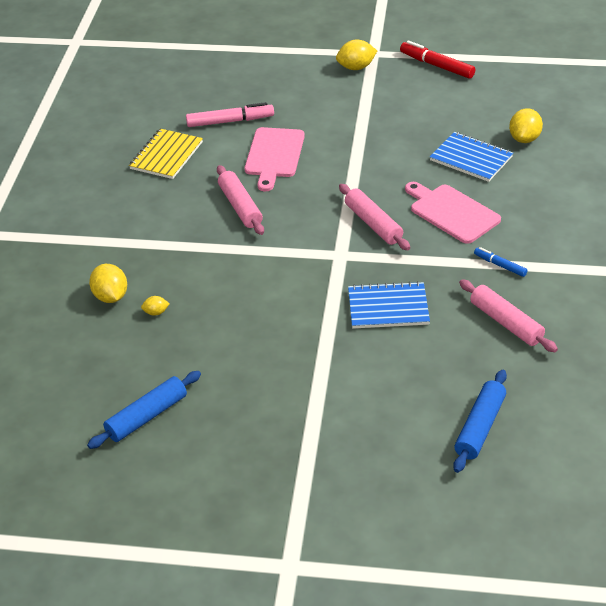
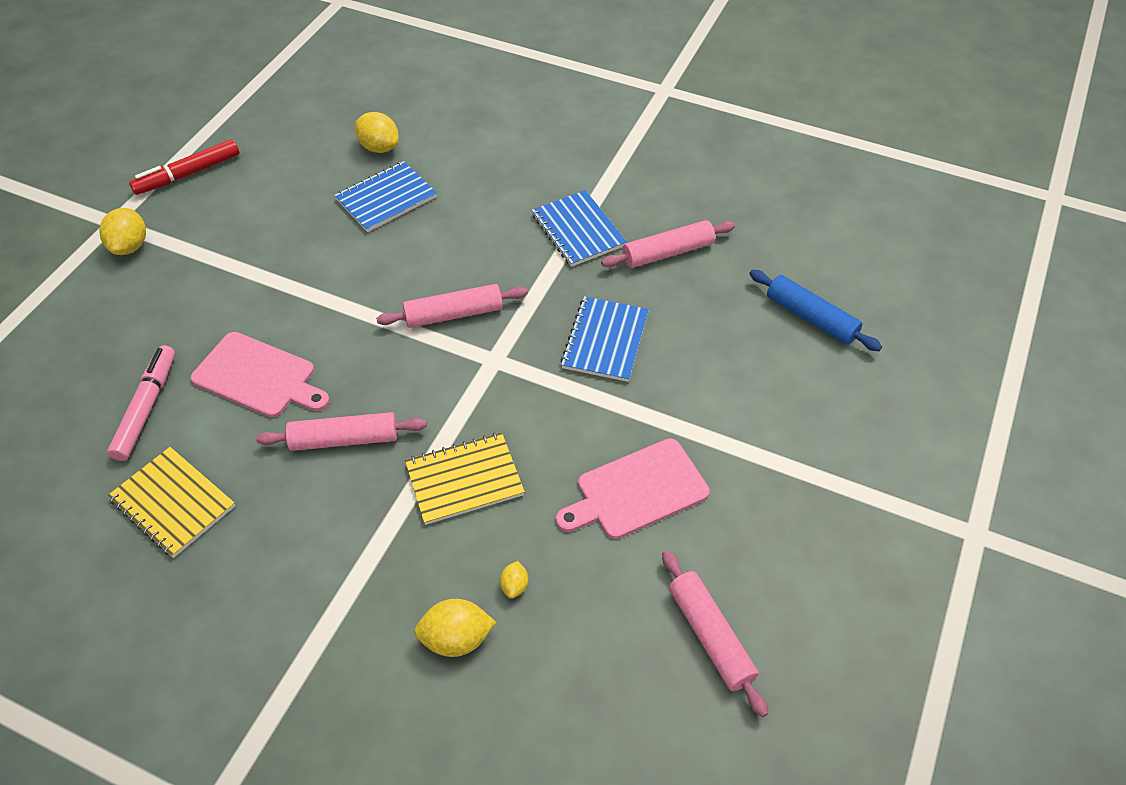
camera: 75 degrees left, 10 degrees up
(146, 416) = (710, 636): blue rolling pin -> pink rolling pin
(229, 268) = (464, 480): none -> yellow notebook
(452, 212) = (471, 241): pink cutting board -> pink cutting board (637, 491)
(500, 265) = (578, 230): blue marker -> blue notebook

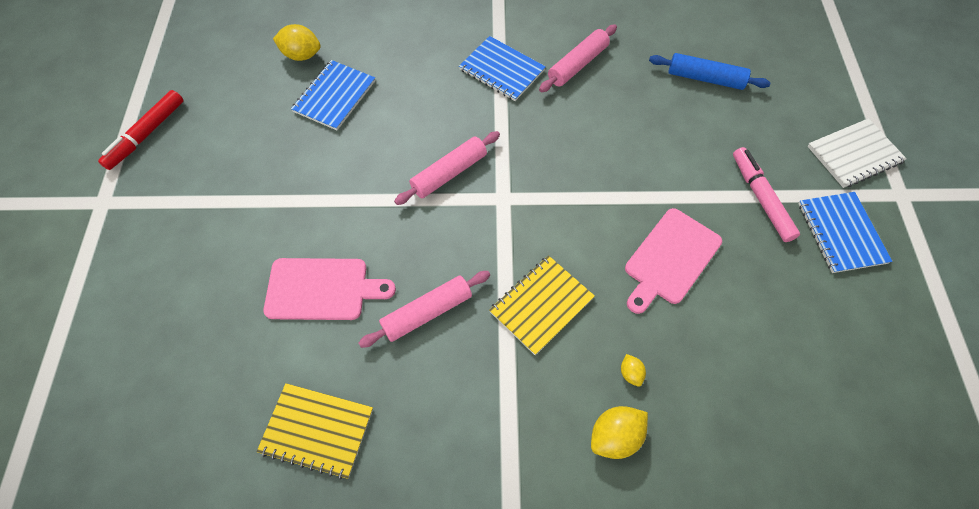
camera: 25 degrees left, 10 degrees up
(130, 246) = (133, 218): yellow lemon -> none
(146, 408) = (240, 357): pink marker -> pink marker (760, 198)
(605, 340) = (576, 150): blue notebook -> blue notebook (841, 233)
(710, 636) = (786, 347): pink rolling pin -> none
(944, 466) = (854, 154): none -> white notebook

